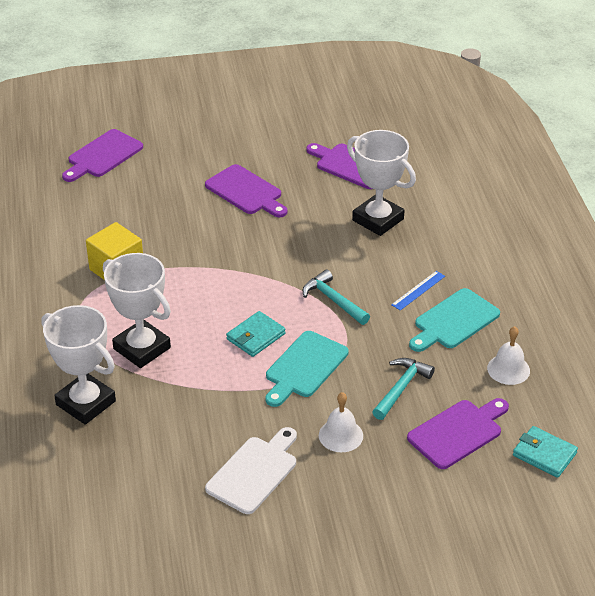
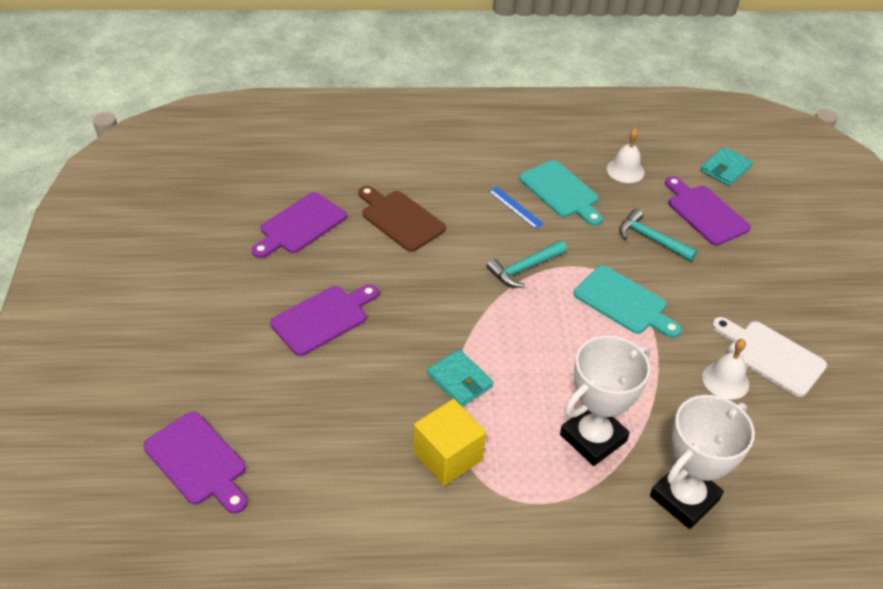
camera: 85 degrees left, 5 degrees up
(256, 336) = (577, 335): turquoise wallet -> turquoise wallet (459, 380)
(341, 435) = (715, 288): white bell -> white bell (725, 380)
(378, 220) = (400, 219): white trophy -> brown cutting board

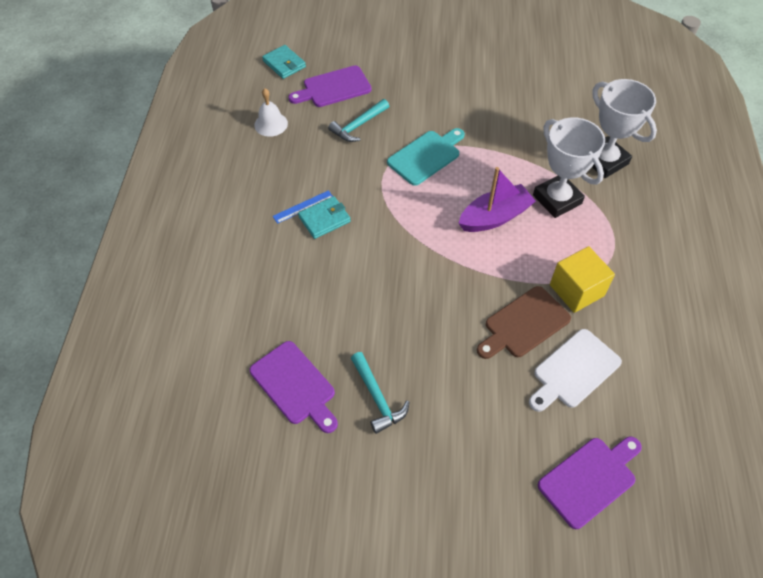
camera: 80 degrees left, 10 degrees up
(323, 318) = (426, 370): purple cutting board -> none
(400, 219) = (301, 297): brown cutting board -> brown cutting board (524, 324)
(459, 380) = (502, 273): turquoise wallet -> turquoise wallet (324, 219)
(524, 268) = (381, 212): turquoise hammer -> turquoise hammer (377, 398)
(545, 372) = (495, 217): none -> purple boat
(561, 192) = (289, 171): turquoise cutting board -> none
(725, 380) = (505, 117): white bell -> none
(771, 356) = (484, 89): white cutting board -> white cutting board (573, 370)

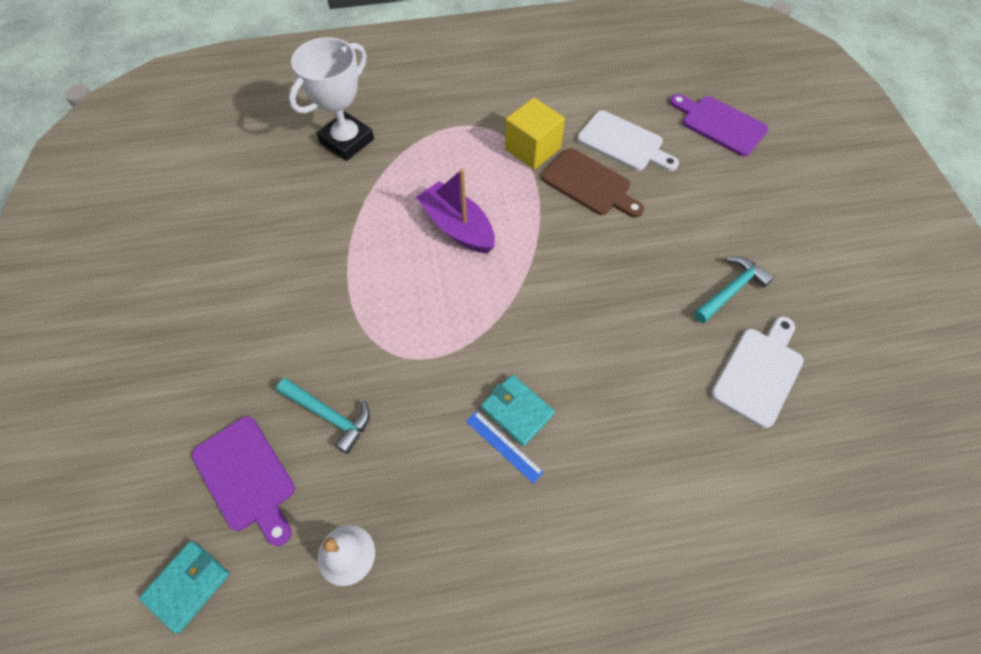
camera: 105 degrees left, 5 degrees up
(295, 385) = (759, 372): purple cutting board -> white cutting board
(426, 156) = (374, 315): turquoise cutting board -> none
(557, 199) = (415, 175): white trophy -> none

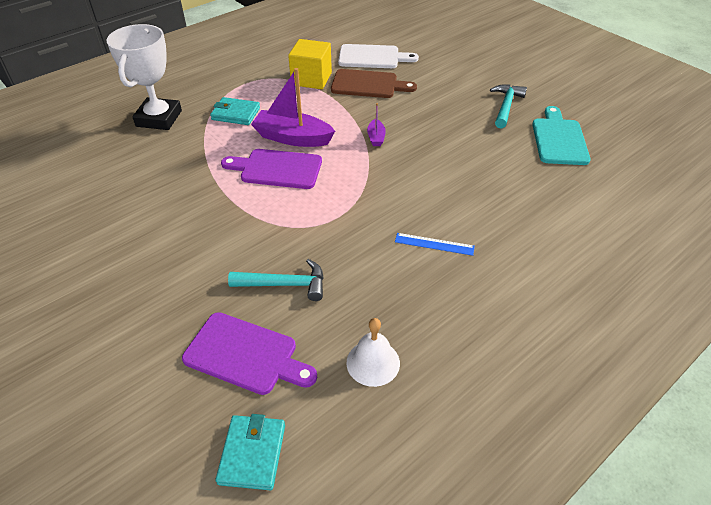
camera: 30 degrees left, 15 degrees down
(517, 411) = (426, 221): turquoise wallet -> turquoise wallet (236, 114)
(544, 267) = (376, 137): none -> purple boat
(720, 124) = (426, 30): purple cutting board -> purple cutting board (277, 169)
(759, 372) = (559, 139): white cutting board -> turquoise cutting board

